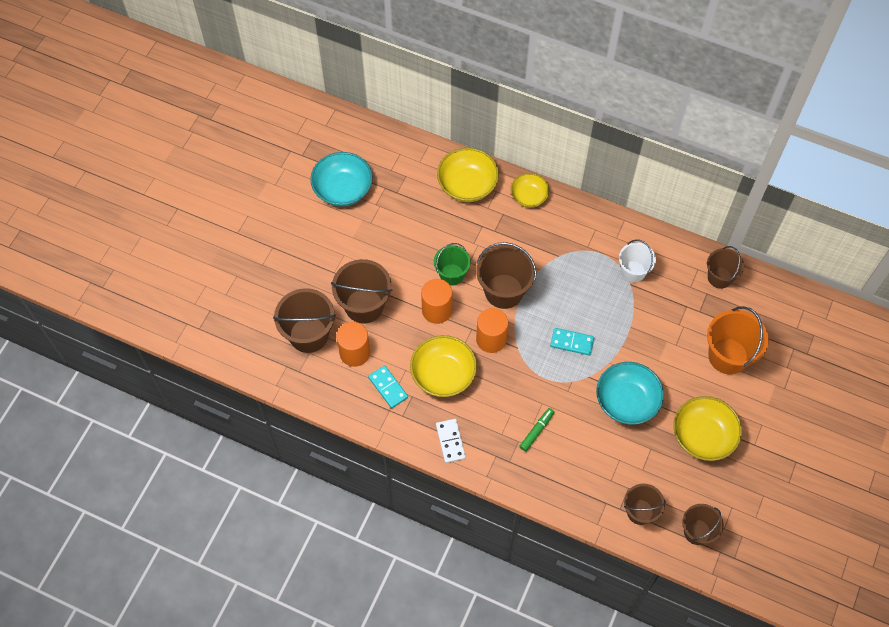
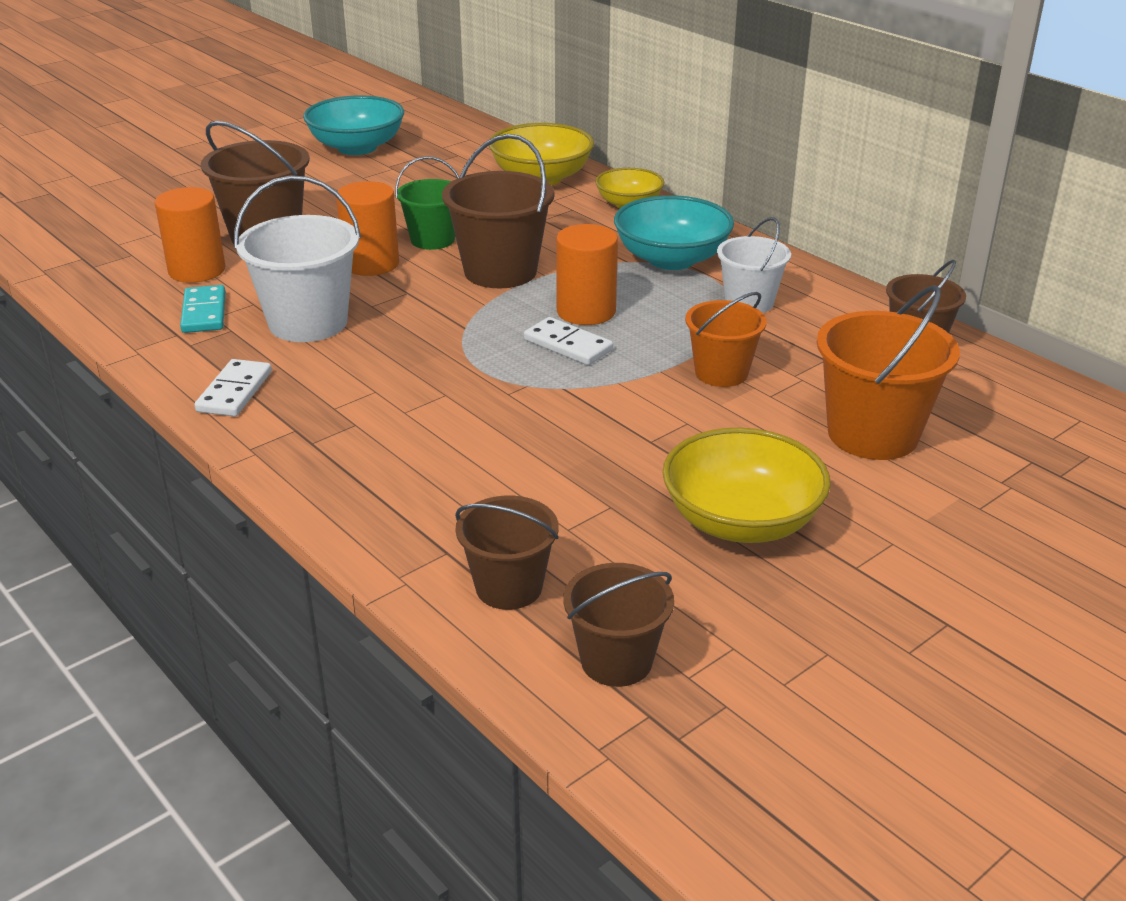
camera: 25 degrees right, 30 degrees down
(309, 335) = (152, 240): brown bucket -> none
(443, 375) = (308, 323): yellow bowl -> white bucket
(491, 339) = (428, 309): orange cylinder -> orange cylinder (586, 311)
(536, 431) = (401, 422): green marker -> none
(572, 342) = (568, 345): turquoise domino -> white domino
(627, 401) = (613, 434): turquoise bowl -> turquoise bowl (671, 259)
(648, 336) = (721, 373): none -> orange bucket

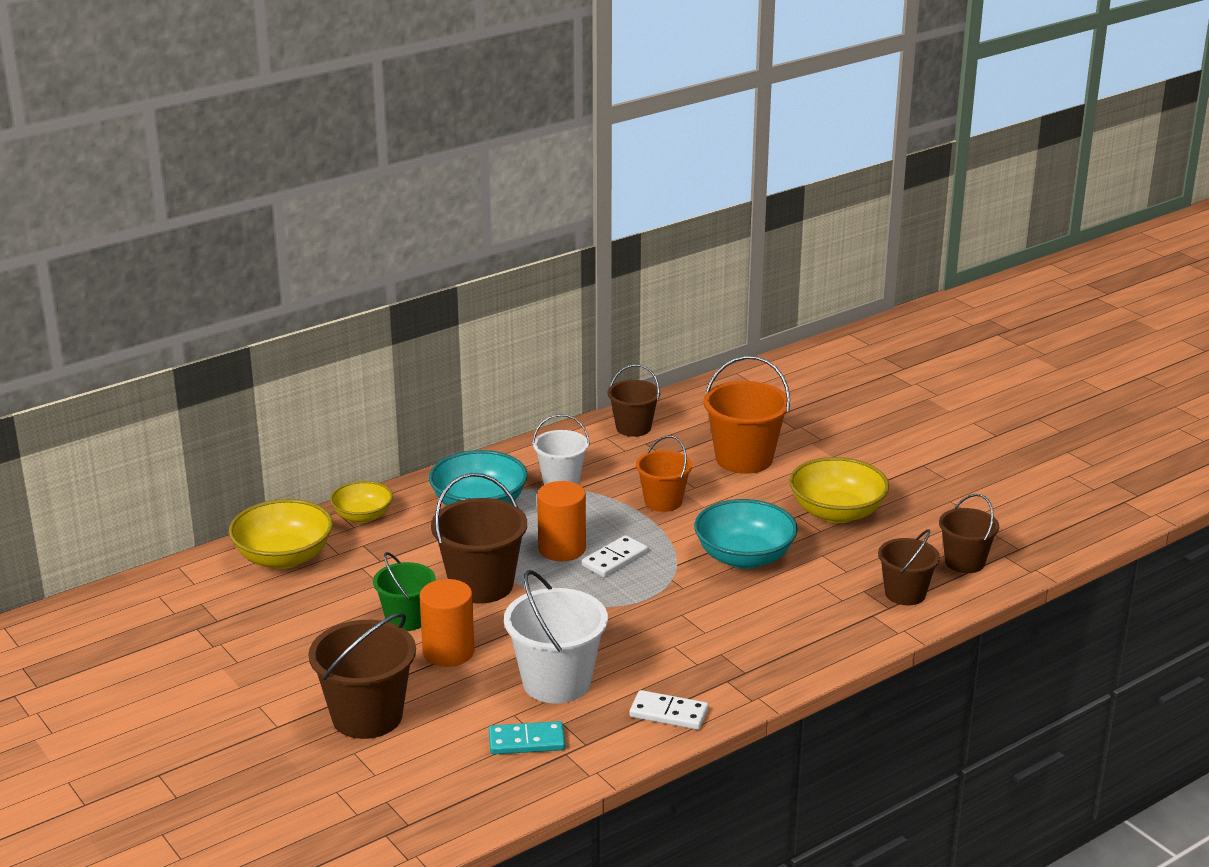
camera: 85 degrees left, 5 degrees down
(197, 270) = (436, 754): orange cylinder -> none
(357, 147) = (148, 667): turquoise bowl -> turquoise bowl (744, 557)

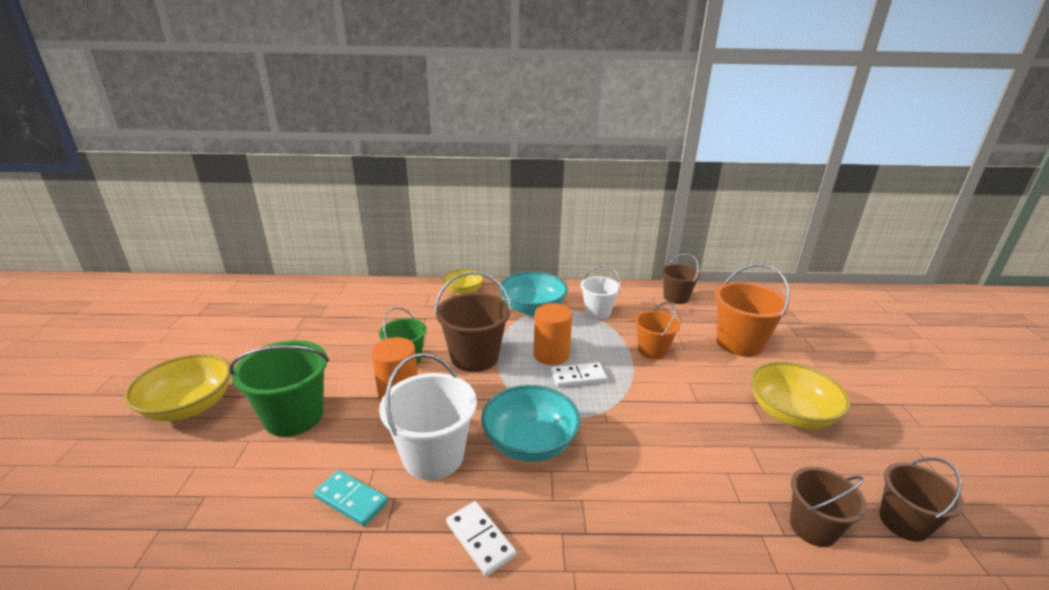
camera: 35 degrees right, 0 degrees up
(284, 557) = (397, 296): yellow bowl -> yellow bowl (189, 406)
(367, 716) = (294, 416): brown bucket -> green bucket
(744, 557) = (678, 418): turquoise bowl -> turquoise bowl (530, 442)

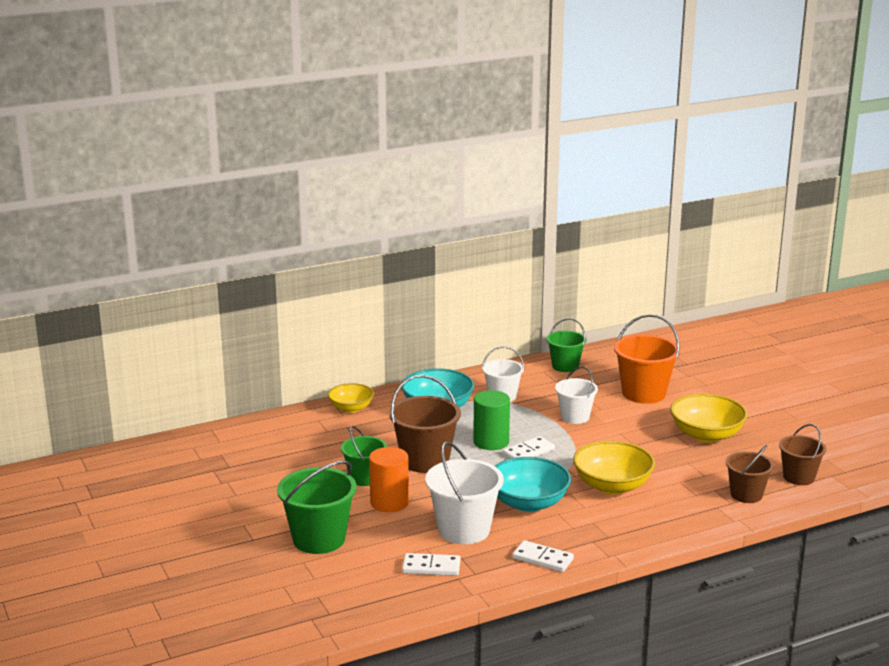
camera: 25 degrees left, 5 degrees down
(189, 406) = (214, 558): yellow bowl -> yellow bowl (612, 486)
(351, 500) = (431, 567): turquoise domino -> white domino
(551, 354) = (491, 442): orange cylinder -> green cylinder
(652, 350) = (575, 417): orange bucket -> white bucket
(676, 297) = (565, 366): brown bucket -> green bucket

